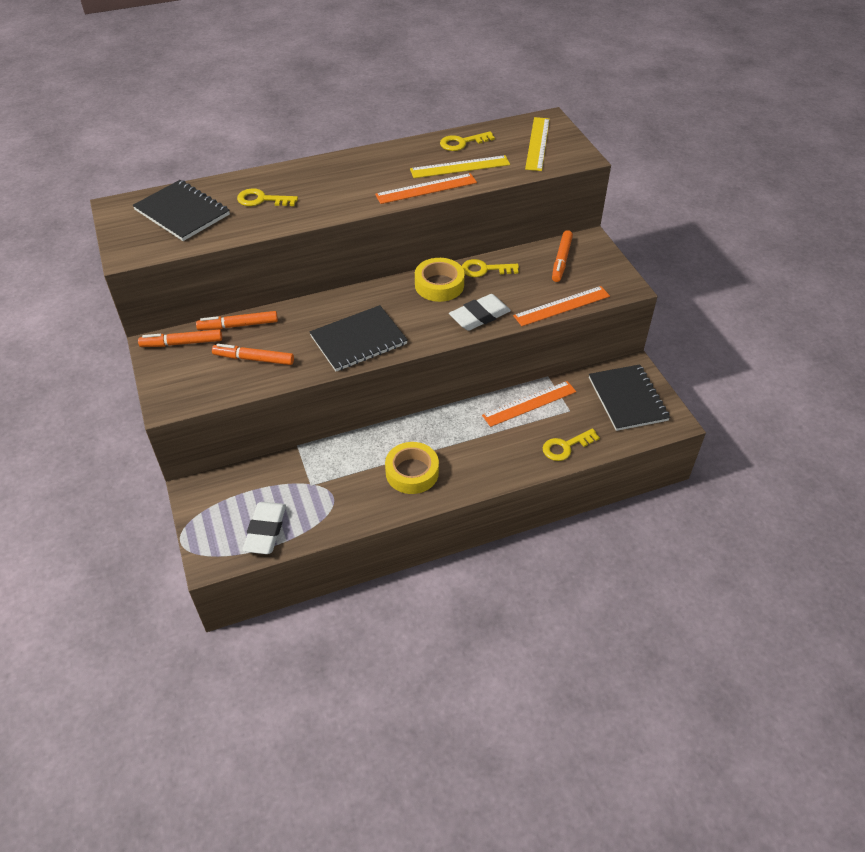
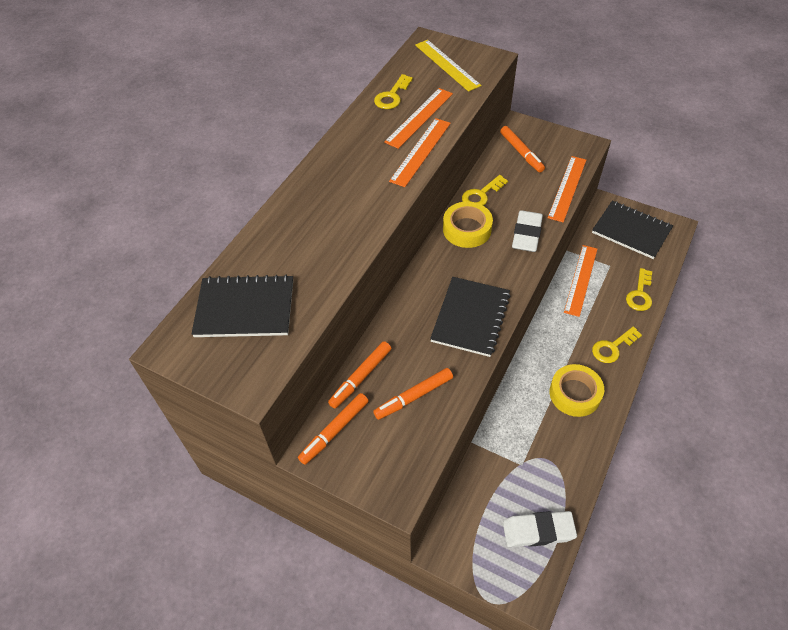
camera: 40 degrees left, 5 degrees up
(262, 200) = (301, 247): yellow key -> yellow key (612, 347)
(265, 530) = (538, 531): white eraser -> white eraser turned 60 degrees counterclockwise
(460, 167) = (419, 117): yellow ruler -> orange ruler

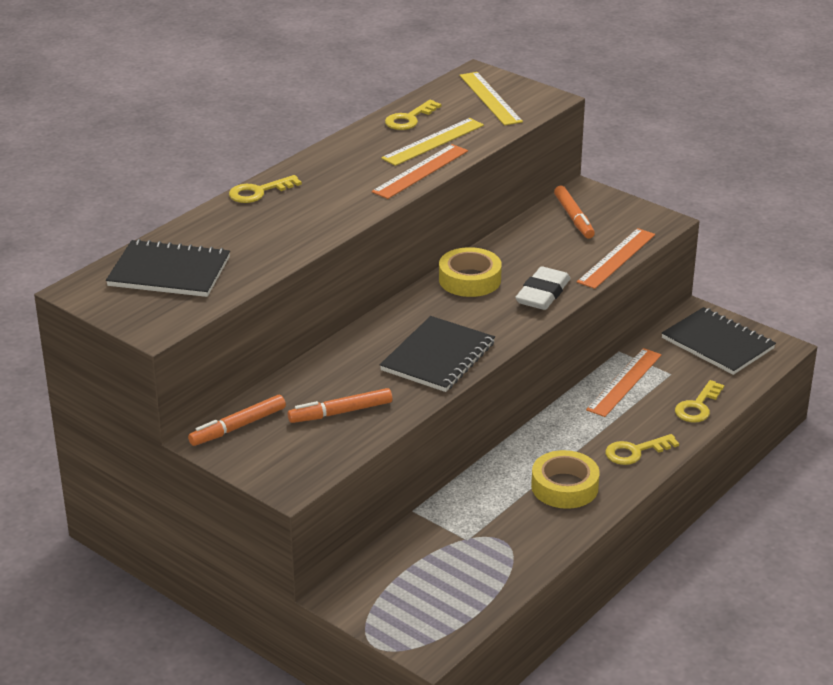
camera: 10 degrees right, 20 degrees down
(360, 377) = (285, 388): orange marker -> none
(419, 117) = (433, 142): orange ruler -> yellow ruler
(481, 195) = (503, 250): yellow key -> yellow key (258, 192)
(538, 531) = (461, 598): white eraser -> none

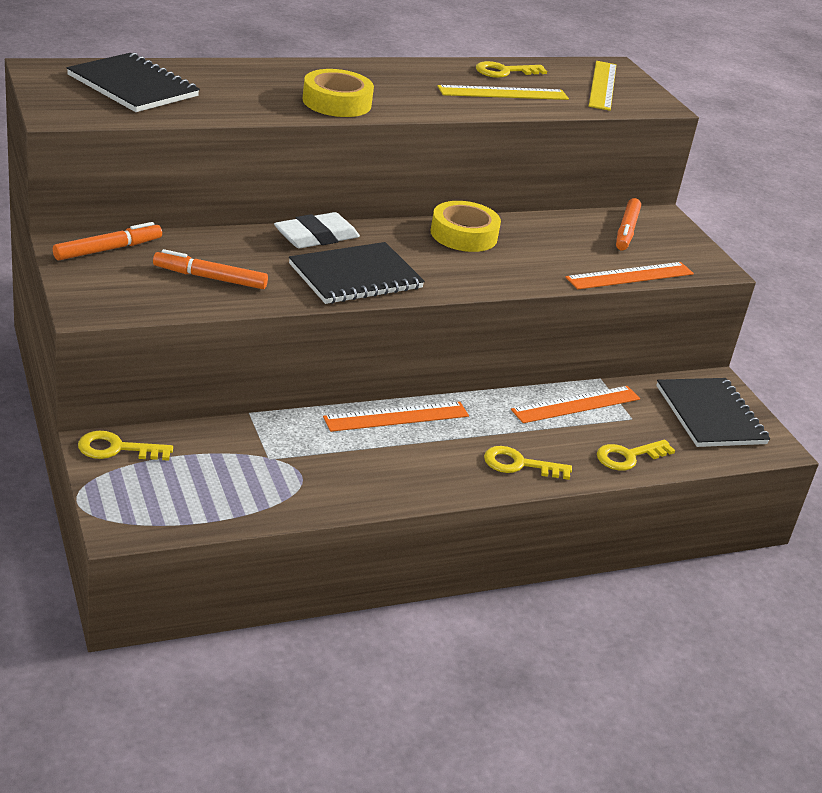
camera: 25 degrees right, 0 degrees up
(238, 427) = (108, 249): orange marker -> orange marker turned 150 degrees clockwise
(258, 192) = (293, 67): yellow key -> yellow key (117, 449)
(420, 171) = (460, 107): orange ruler -> orange ruler (396, 417)
(542, 294) = (520, 272): white eraser -> white eraser (316, 237)
(564, 487) = (414, 460): yellow tape -> yellow tape (337, 102)

